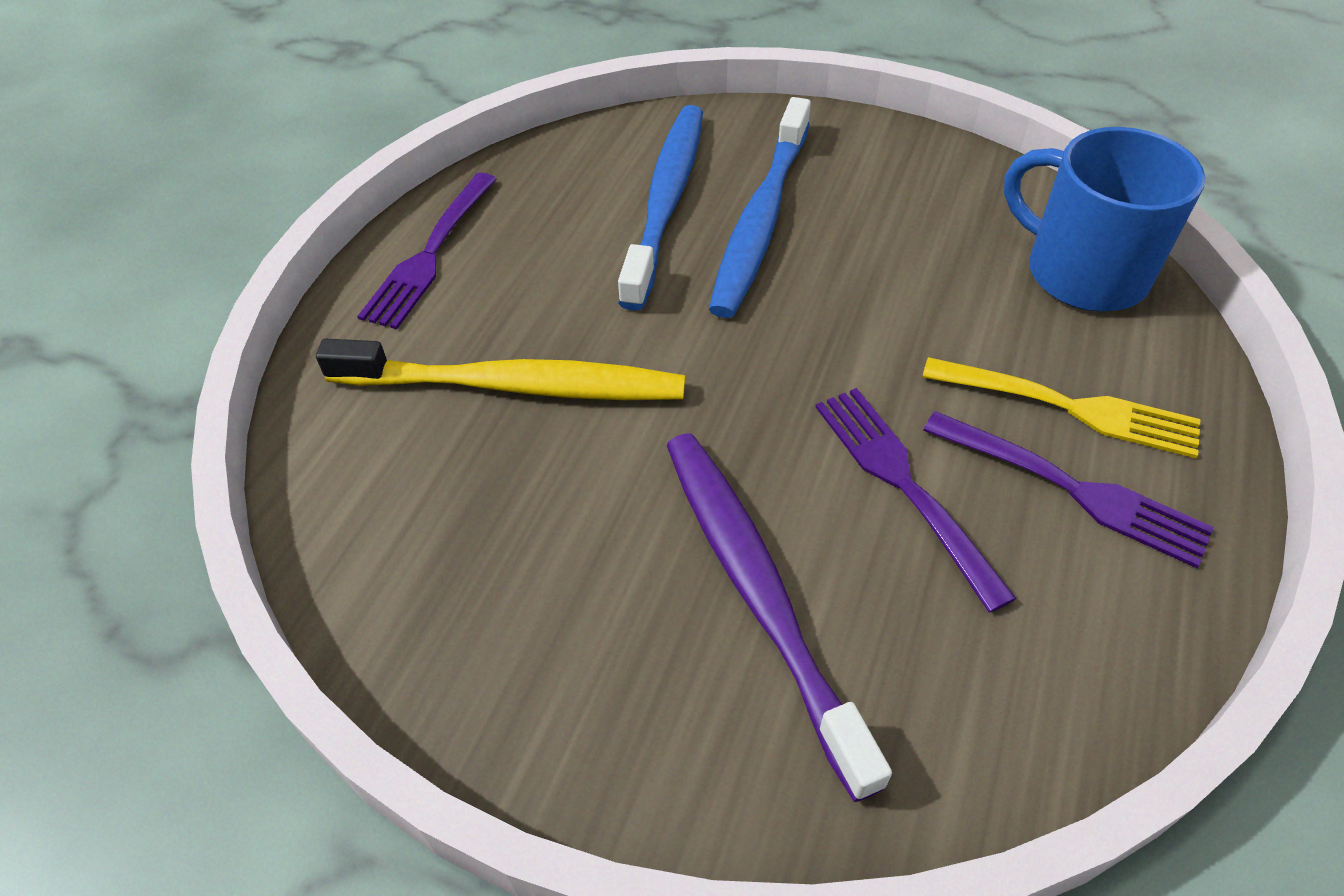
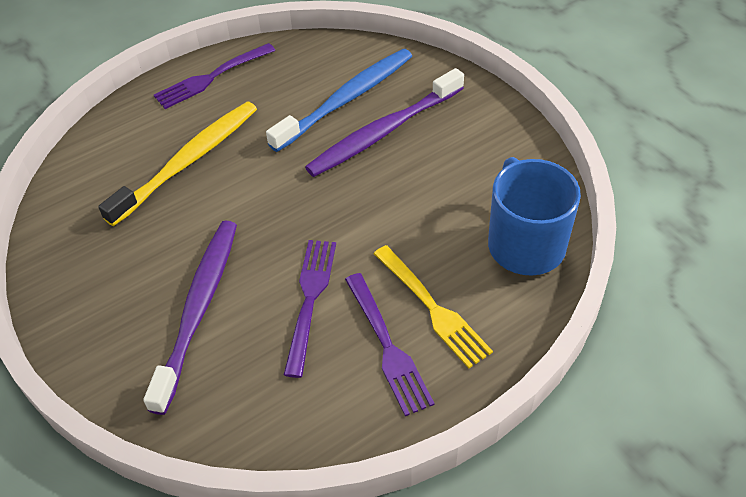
camera: 35 degrees right, 0 degrees up
(514, 386) = (188, 161): yellow toothbrush -> yellow toothbrush turned 90 degrees counterclockwise
(761, 219) = (383, 132): blue toothbrush -> purple toothbrush

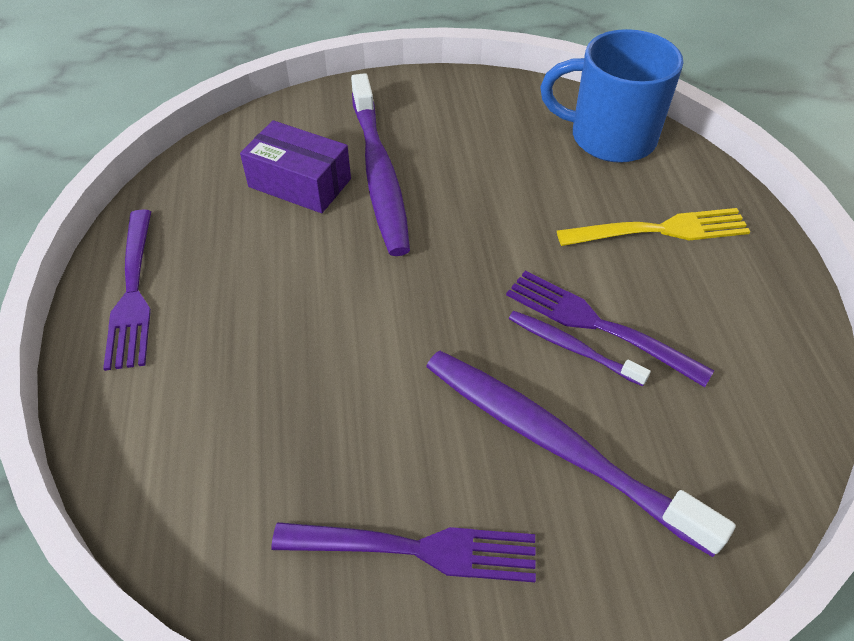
camera: 65 degrees left, 0 degrees up
(188, 161) = (276, 371): yellow toothbrush -> none
(281, 292) = (572, 348): none -> purple toothbrush
(346, 99) = (299, 183): blue toothbrush -> purple box
(387, 346) = (695, 283): purple fork -> purple fork (414, 549)

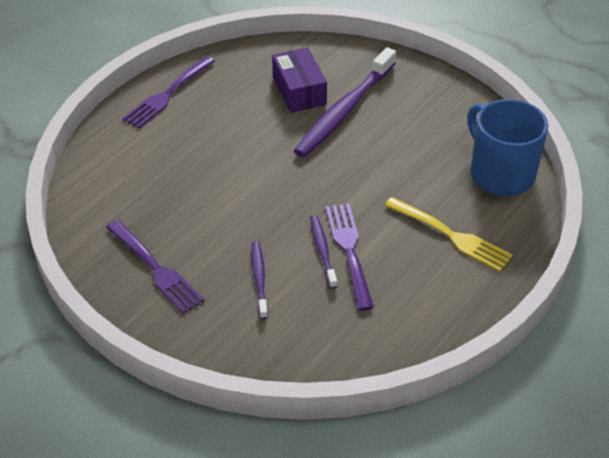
camera: 45 degrees right, 5 degrees down
(556, 444) = (259, 279): purple toothbrush -> purple toothbrush, size x0.49

